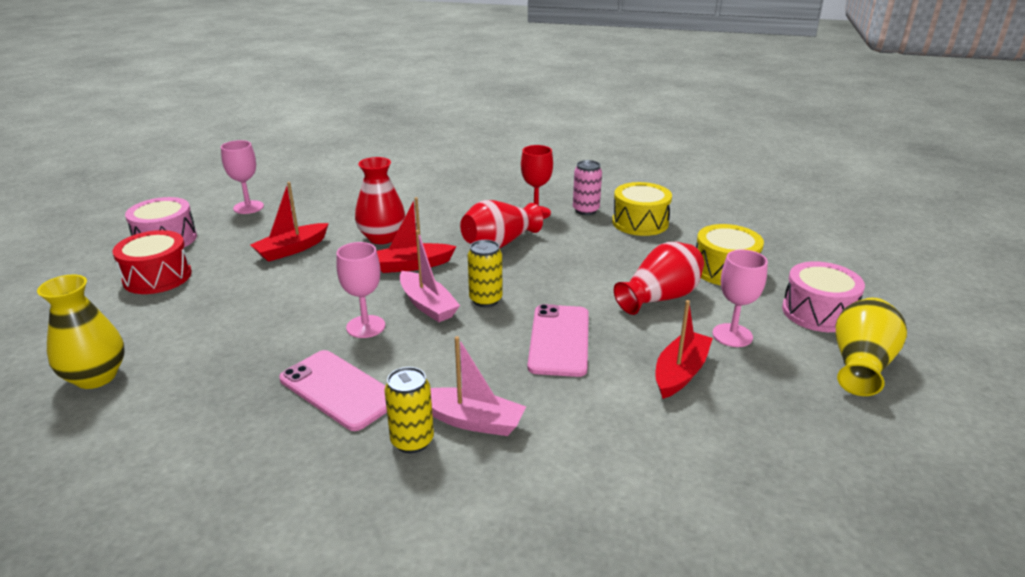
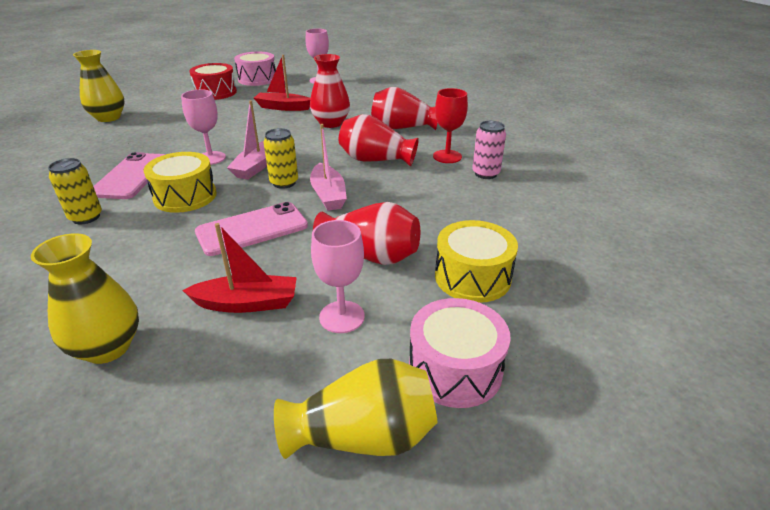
camera: 55 degrees right, 5 degrees up
(411, 265) = (304, 144): red boat -> none
(449, 209) = (402, 128): none -> red vase
(472, 421) = (119, 230): pink boat -> pink boat (328, 195)
(640, 222) = (503, 204): yellow drum -> yellow drum (185, 196)
(690, 461) = (107, 347): none -> yellow vase

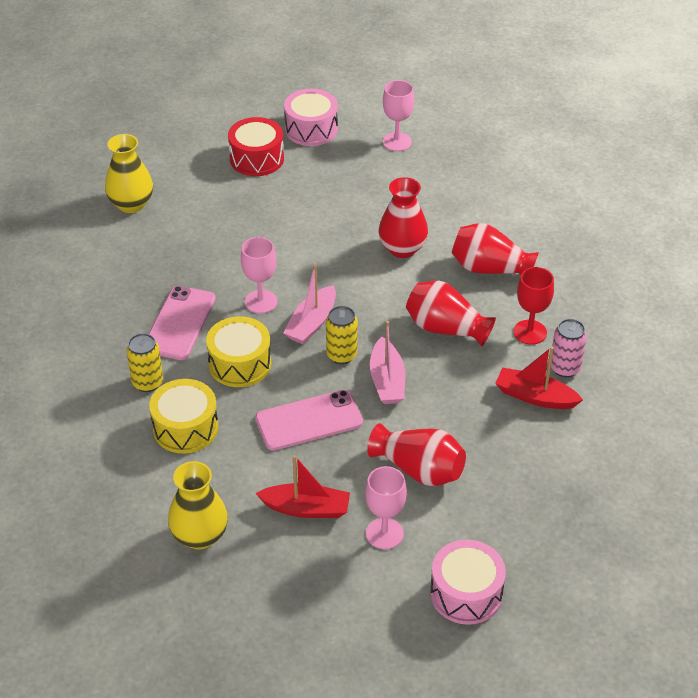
camera: 10 degrees right, 10 degrees up
(283, 107) = (344, 205): red boat -> red boat (535, 397)
(364, 436) = (389, 633): yellow vase -> none
(472, 277) = (506, 508): yellow drum -> yellow drum (185, 428)

